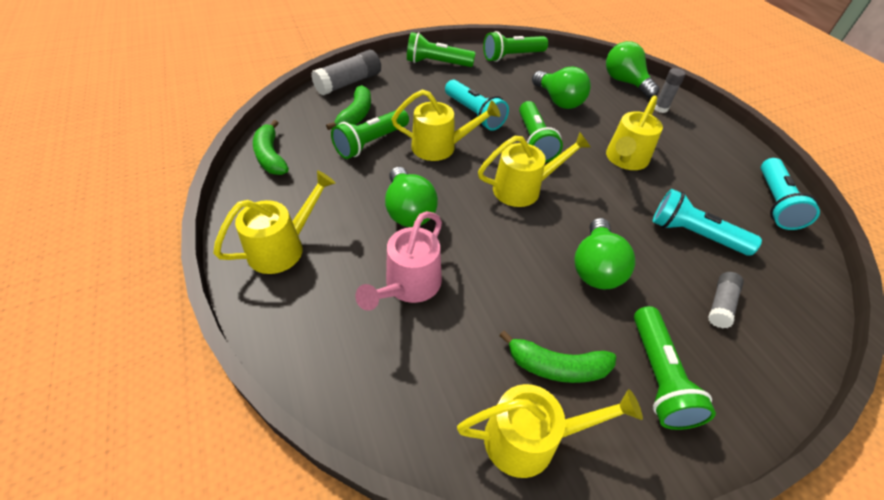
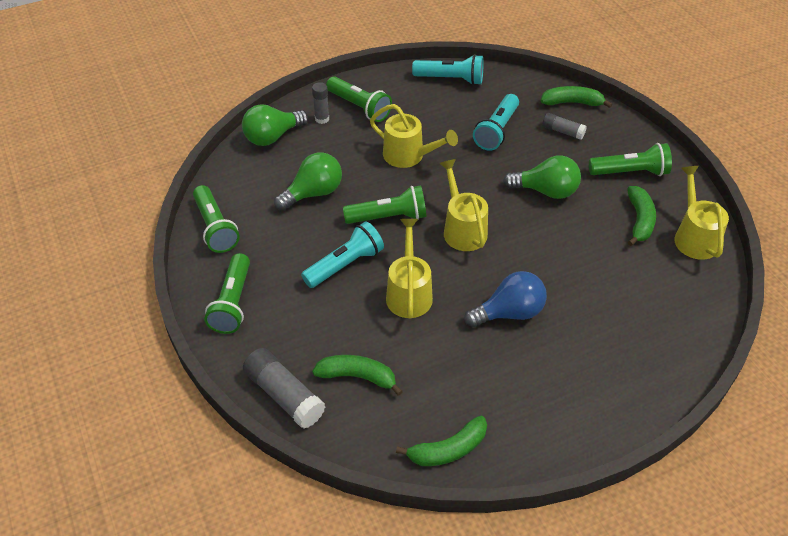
camera: 90 degrees left, 0 degrees up
(283, 247) = (577, 405): yellow watering can -> none
(371, 143) = (410, 355): green flashlight -> green flashlight (360, 107)
(408, 211) = (509, 313): green light bulb -> blue light bulb
(408, 286) = (596, 306): pink watering can -> none
(793, 327) = (572, 102): none -> green banana

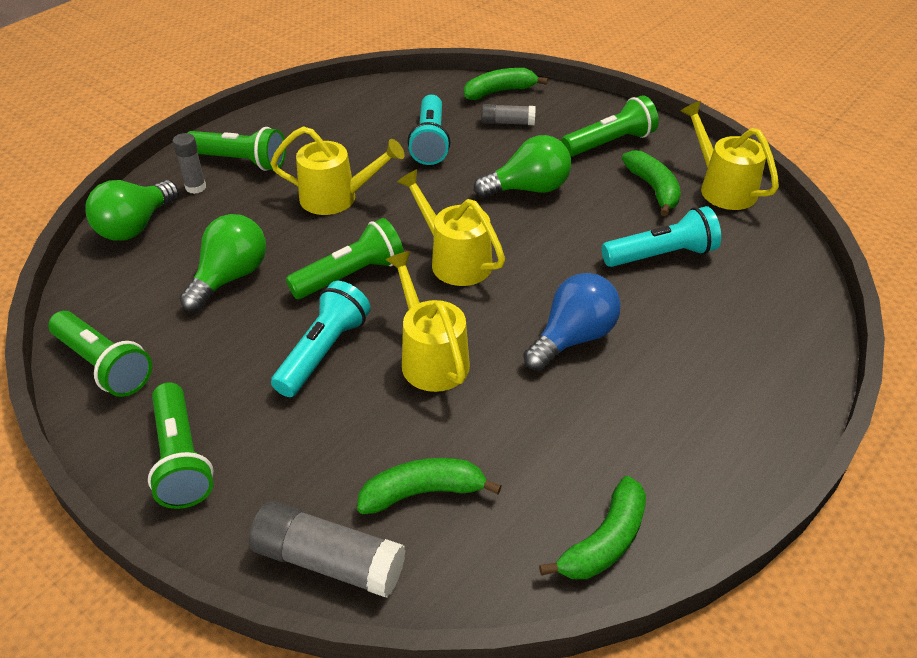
camera: 25 degrees left, 5 degrees down
(451, 79) = (341, 103): turquoise flashlight -> turquoise flashlight (661, 255)

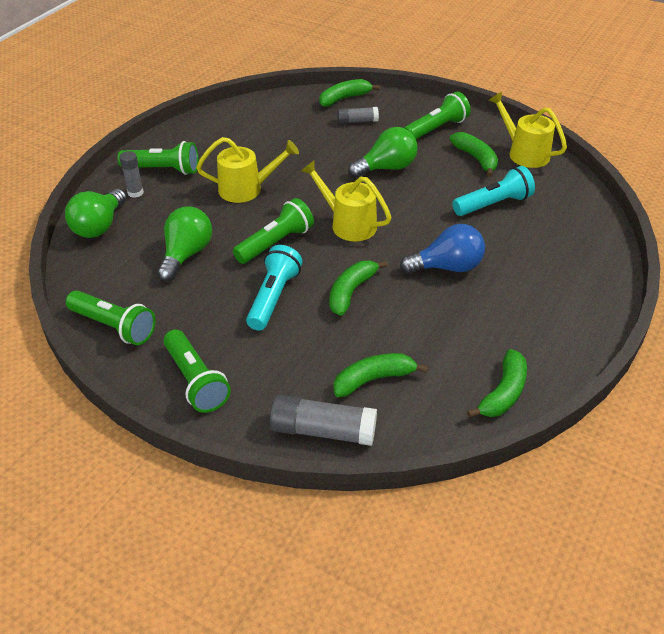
camera: 10 degrees left, 0 degrees up
(430, 142) = (304, 141): turquoise flashlight -> none
(430, 357) = (351, 292): yellow watering can -> green banana
(573, 338) = (447, 267): blue light bulb -> blue light bulb turned 45 degrees clockwise

